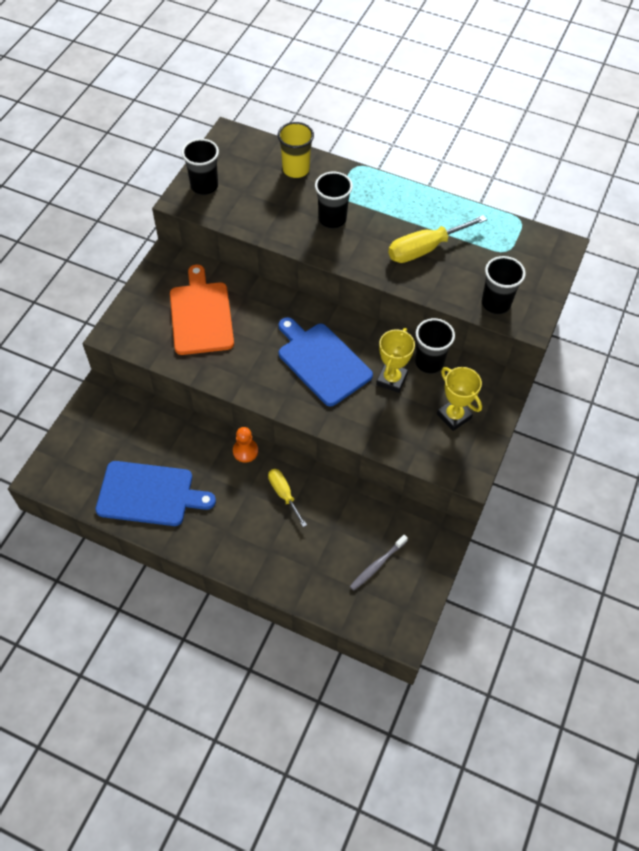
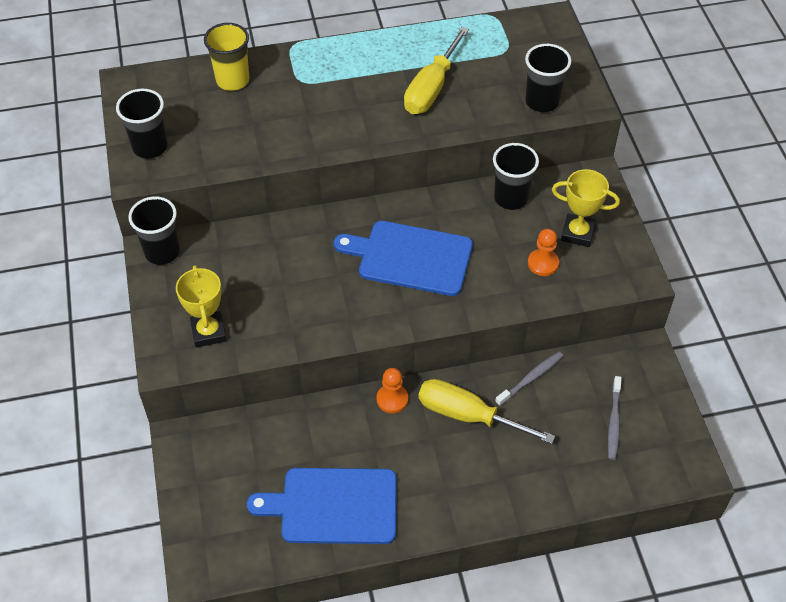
camera: 35 degrees left, 5 degrees down
(149, 494) = (333, 506): blue cutting board -> blue cutting board turned 150 degrees counterclockwise
(201, 315) = (244, 286): orange cutting board -> none
(284, 494) = (468, 415): yellow screwdriver -> yellow screwdriver, size x1.65
(332, 219) = (316, 109): black cup -> black cup (162, 252)
(348, 498) = (531, 378): none -> grey toothbrush
(391, 379) = (491, 234): yellow trophy -> yellow trophy (208, 332)
(408, 422) = (543, 263): none -> orange pawn

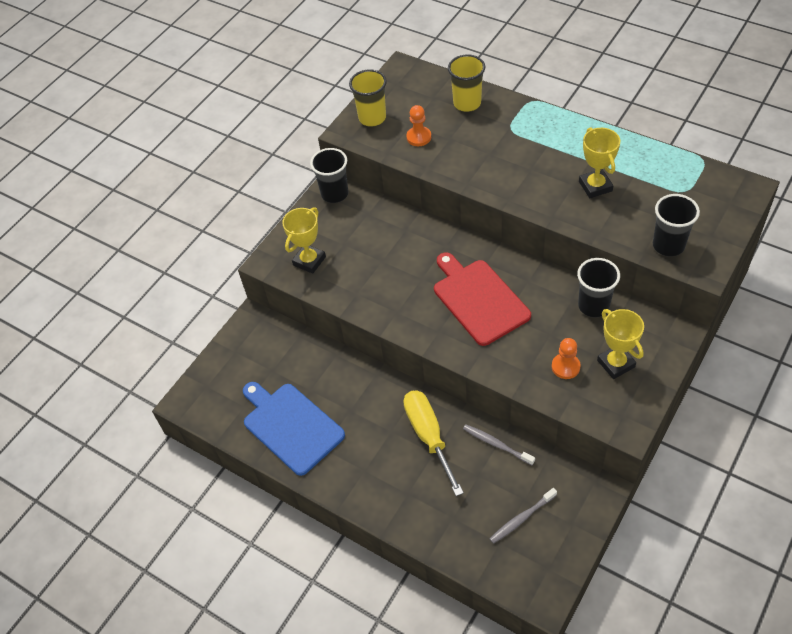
camera: 50 degrees right, 0 degrees up
(150, 147) = (372, 118): black cup -> yellow cup
(392, 399) = (393, 388): orange pawn -> orange pawn (419, 137)
(410, 258) = (478, 299): blue cutting board -> red cutting board
(431, 88) = (595, 186): yellow screwdriver -> yellow trophy
(531, 378) = (496, 444): grey toothbrush -> grey toothbrush turned 150 degrees counterclockwise

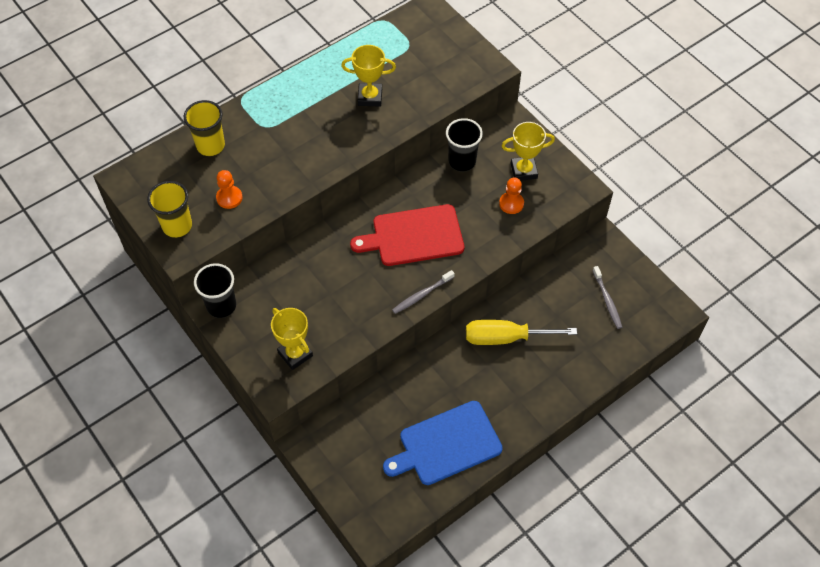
camera: 75 degrees left, 5 degrees up
(496, 444) = (535, 292): grey toothbrush -> grey toothbrush (422, 295)
(668, 245) = (458, 79): black cup -> none

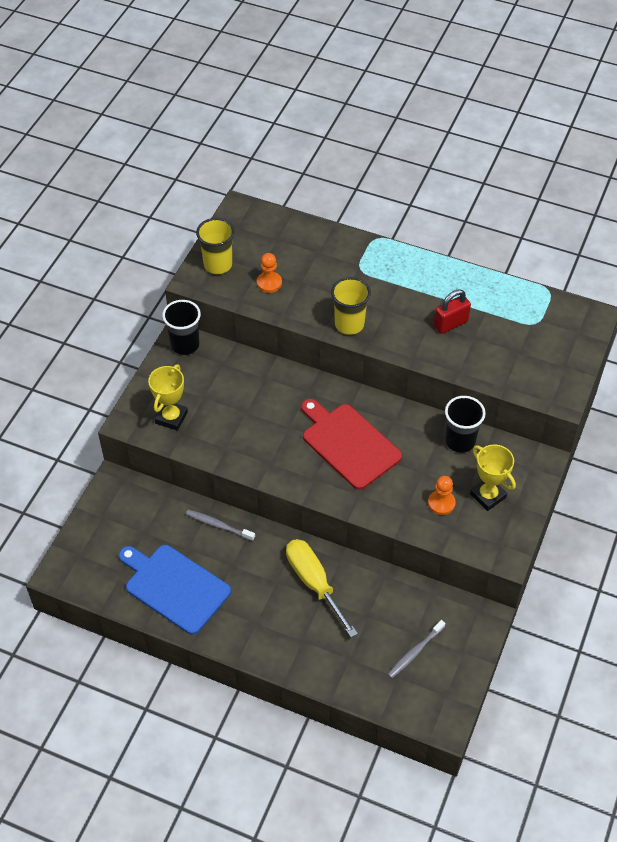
camera: 60 degrees right, 5 degrees down
(210, 146) = (312, 244): yellow cup -> yellow cup (349, 324)
(370, 97) = (450, 324): yellow trophy -> red padlock
(422, 295) = (290, 479): grey toothbrush -> grey toothbrush (218, 525)

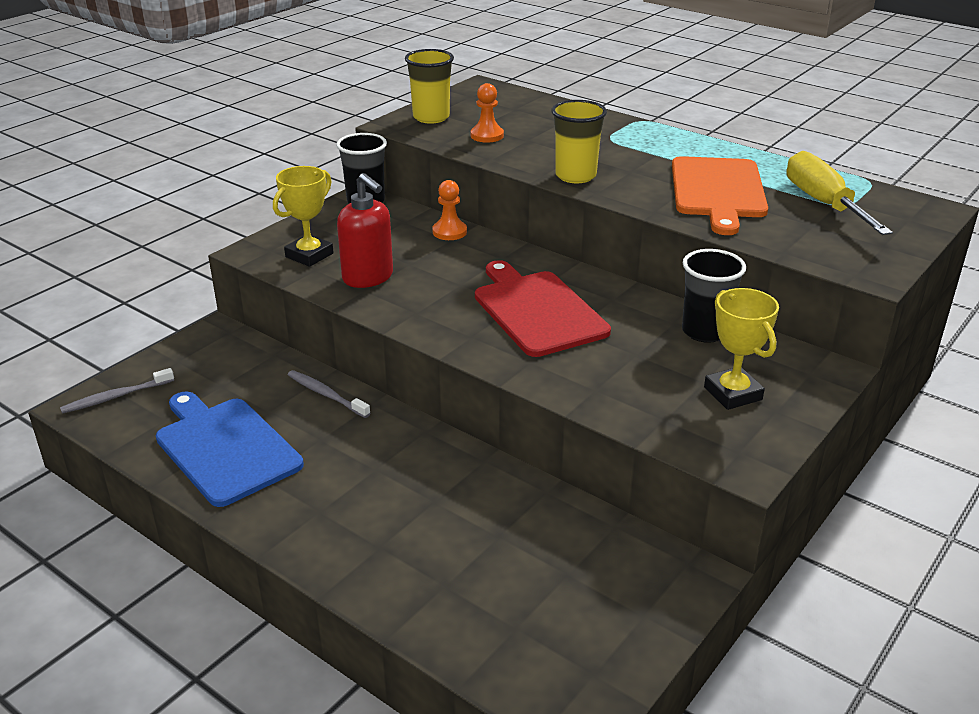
camera: 15 degrees right, 20 degrees down
(223, 433) = (368, 277): none -> red soap dispenser
(314, 583) = (431, 480): yellow screwdriver -> yellow screwdriver (823, 203)
(415, 652) = (559, 599): grey toothbrush -> grey toothbrush (116, 397)
(441, 503) = (654, 390): orange pawn -> orange pawn (449, 232)
(450, 324) = (718, 191): red padlock -> orange cutting board

